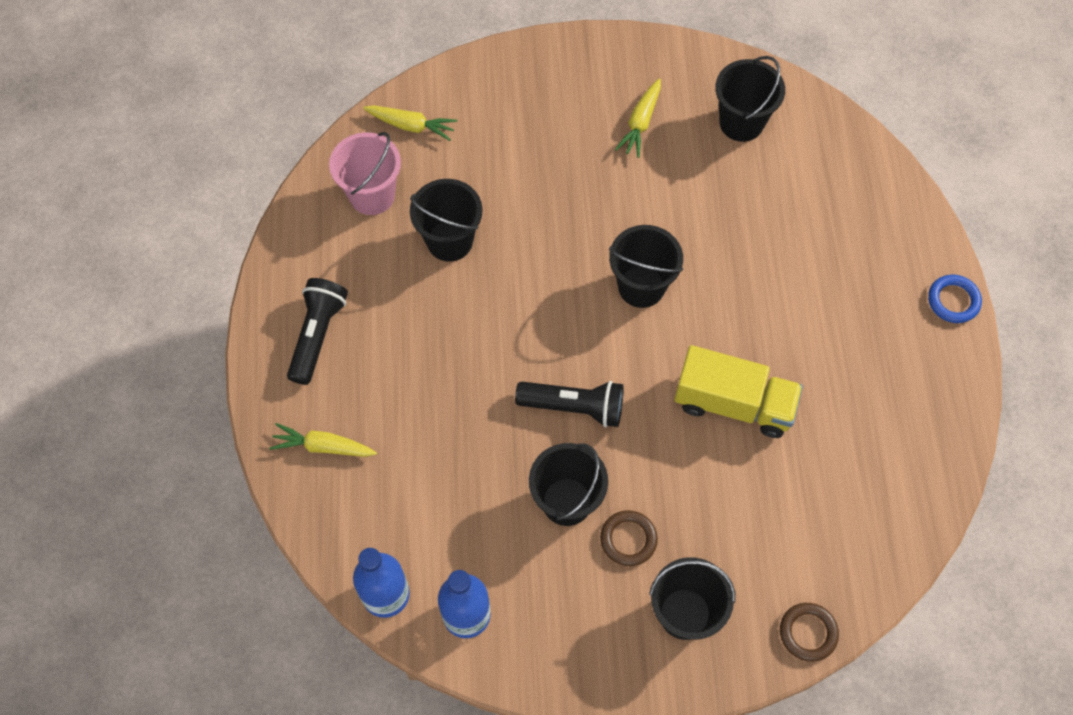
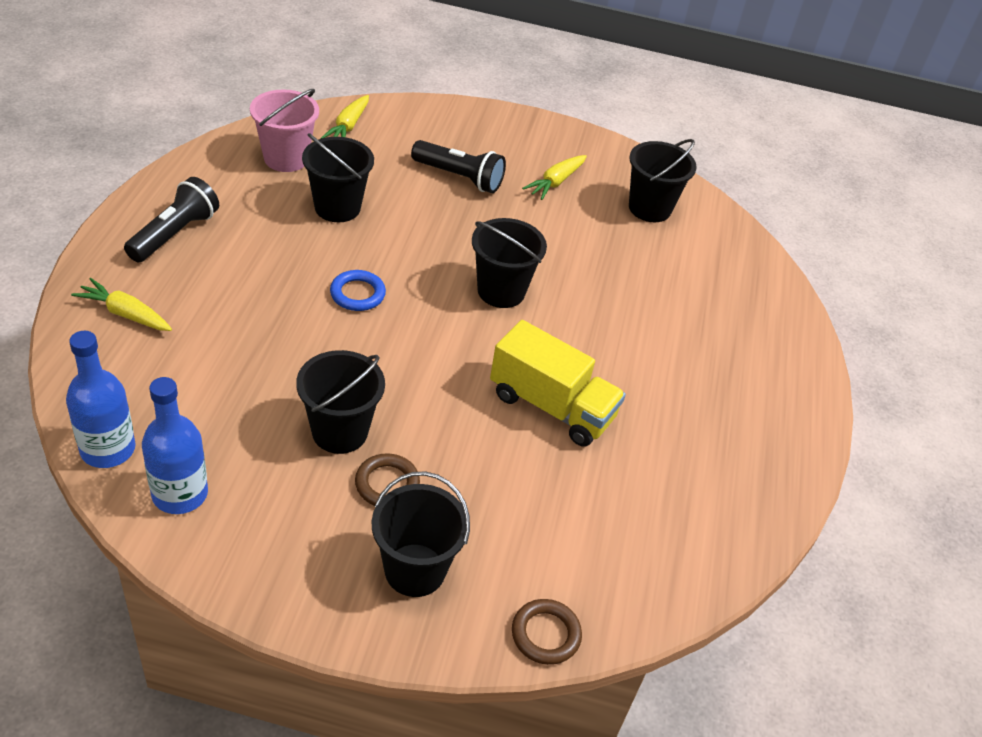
camera: 10 degrees right, 20 degrees down
(411, 126) = (348, 126): yellow carrot -> yellow carrot turned 75 degrees clockwise
(574, 407) = (388, 359): black flashlight -> black flashlight (459, 177)
(953, 301) = (812, 394): blue ring -> blue ring (357, 294)

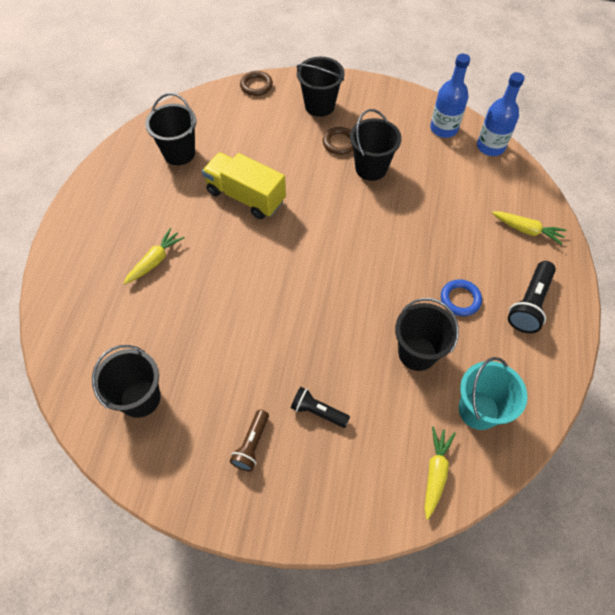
camera: 175 degrees left, 15 degrees up
(286, 158) = (478, 410): pink bucket -> turquoise bucket
(357, 294) = (382, 266): blue ring -> blue ring (460, 299)
(459, 177) = (318, 411): black flashlight -> black flashlight, size x0.66
(501, 291) = (278, 283): black bucket -> black bucket (179, 153)
(528, 164) = (252, 444): none -> brown flashlight
(555, 182) = (226, 421): yellow carrot -> yellow carrot (155, 261)

